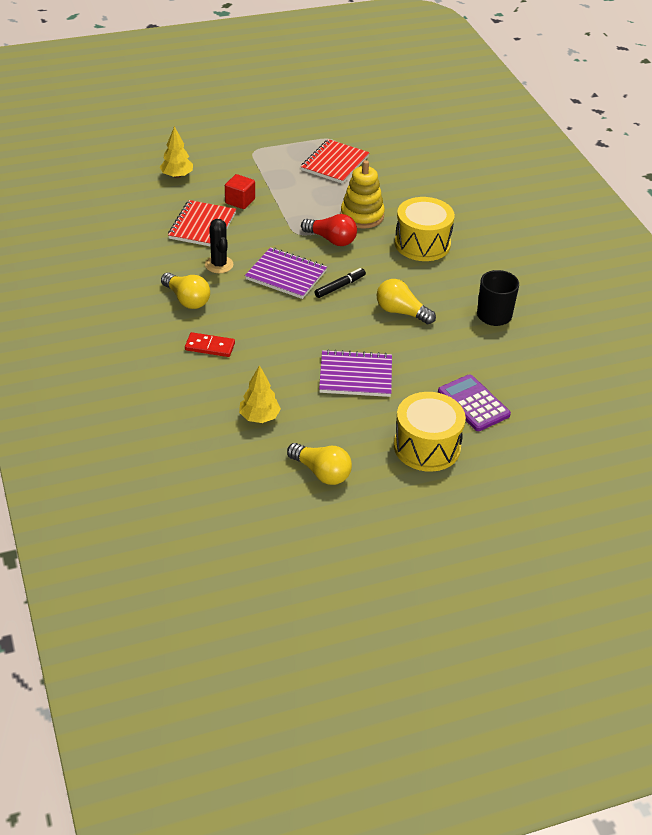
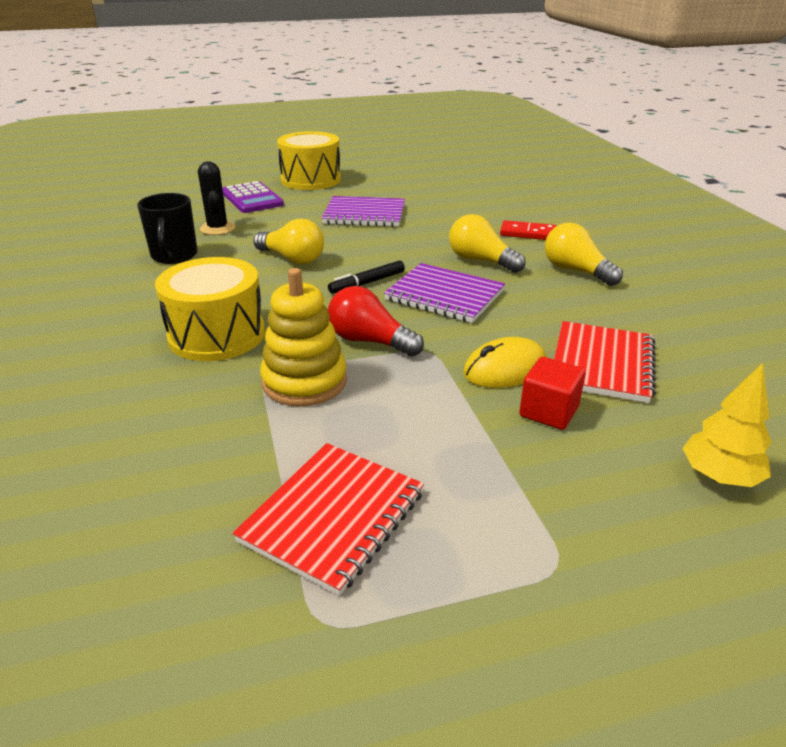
camera: 175 degrees left, 10 degrees down
(219, 265) = (548, 308): black cactus -> black cactus (217, 228)
(256, 223) = (505, 369): none -> yellow mouse
(259, 417) = (462, 193): yellow tree -> none
(321, 472) = (405, 170): yellow light bulb -> yellow light bulb (481, 261)

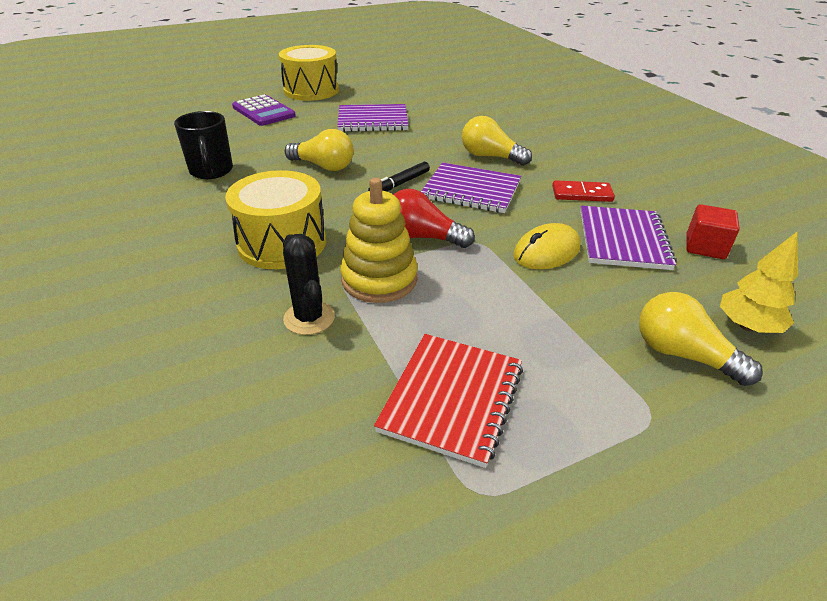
camera: 10 degrees left, 5 degrees up
(217, 228) = (242, 142): black cactus -> black cactus (309, 318)
(528, 233) = (520, 129): red domino -> red domino (582, 194)
(548, 412) = (596, 285): red cube -> red cube (705, 247)
(576, 271) = (572, 160): yellow light bulb -> yellow light bulb (683, 355)
(602, 364) = (623, 240): red notebook -> purple notebook

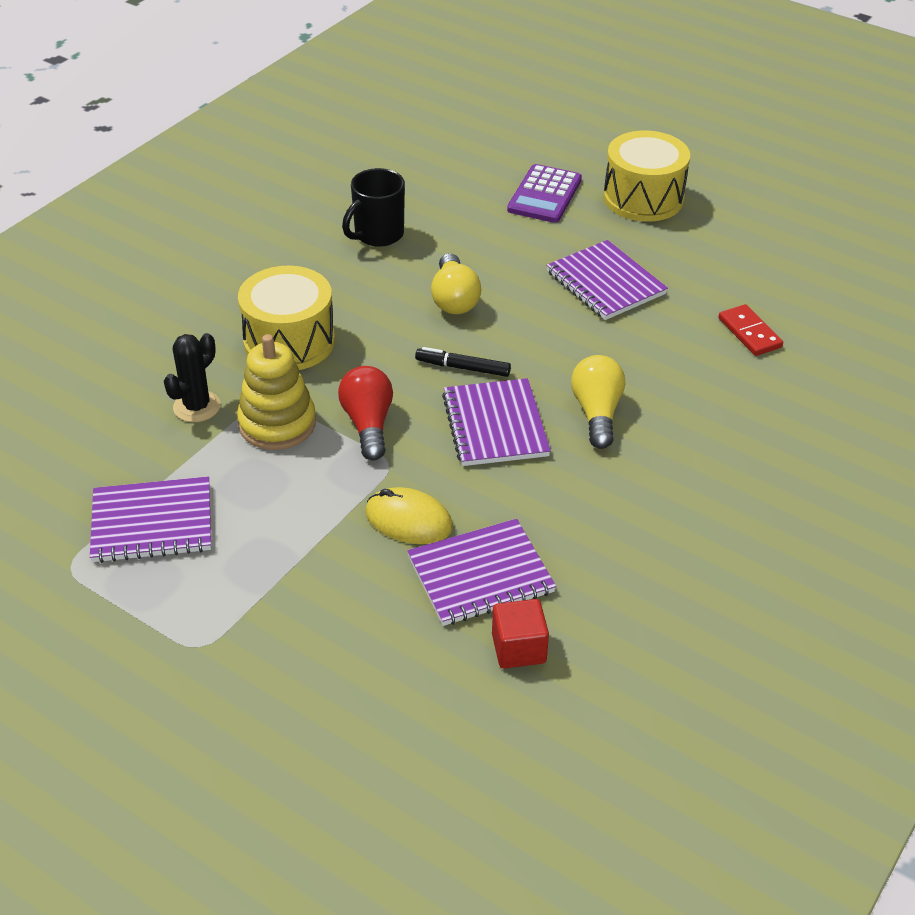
camera: 60 degrees right, 5 degrees up
(452, 399) = (152, 523): red notebook -> purple notebook
(582, 194) = (565, 517): red domino -> red domino (749, 333)
(683, 355) = (296, 655): yellow light bulb -> none
(747, 326) = (376, 699): yellow tree -> none

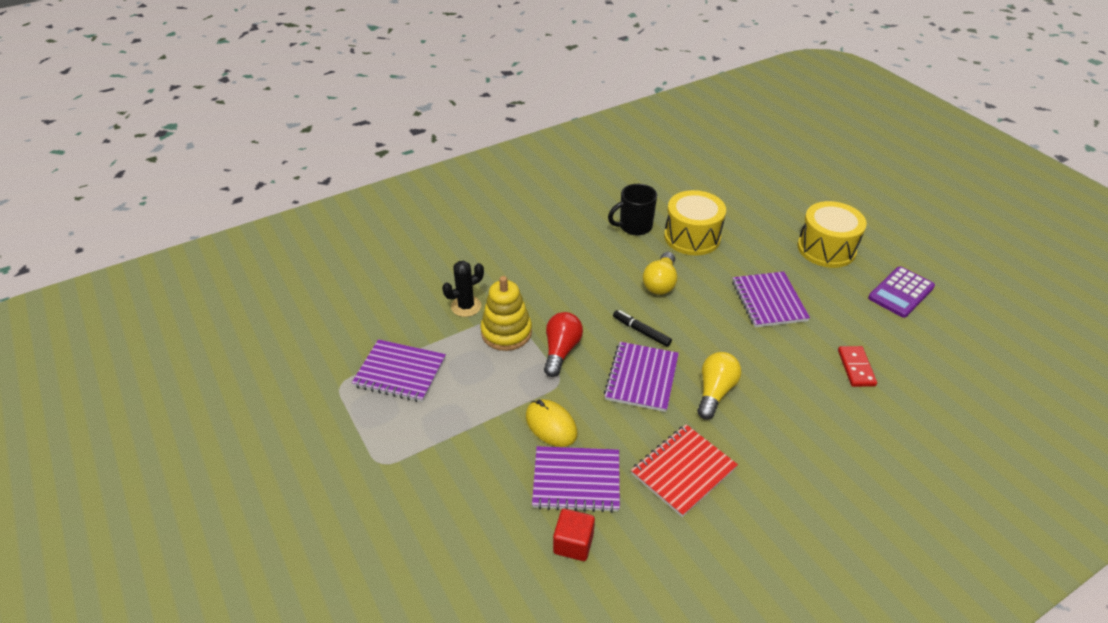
camera: 25 degrees right, 0 degrees up
(289, 341) = (543, 281): yellow drum -> yellow drum (692, 237)
(544, 195) = (758, 229): purple calculator -> purple calculator (901, 292)
(608, 518) = (683, 471): none -> red notebook

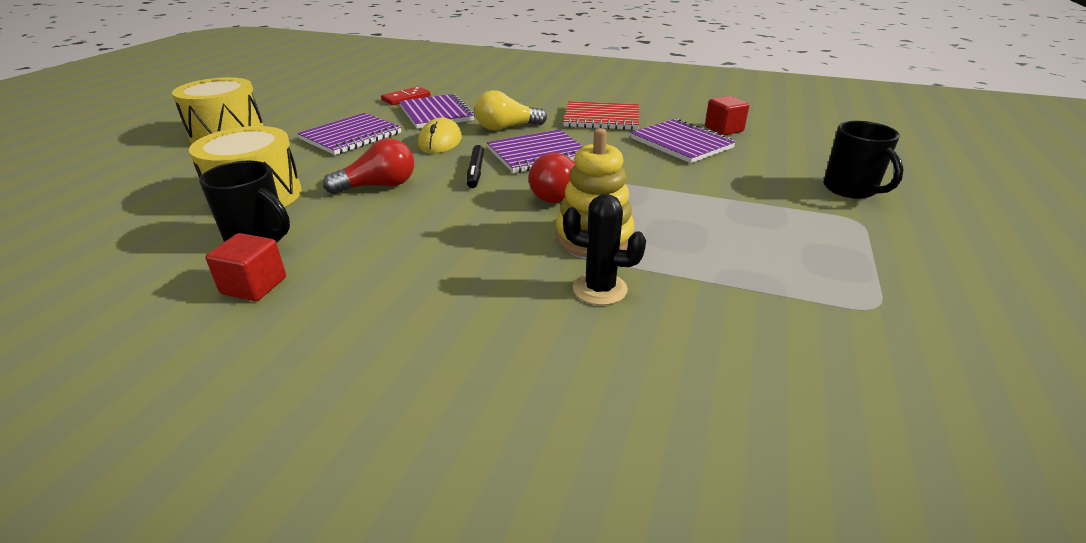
camera: 130 degrees left, 10 degrees down
(400, 372) = (773, 274): purple notebook -> purple notebook (436, 113)
(404, 507) = (851, 189): none -> black mug
(551, 425) = (657, 168): yellow mouse -> yellow mouse (440, 141)
(588, 216) = (254, 286): none -> red cube
(660, 283) = (378, 186): yellow light bulb -> red light bulb
(901, 292) = (282, 101): purple calculator -> none

